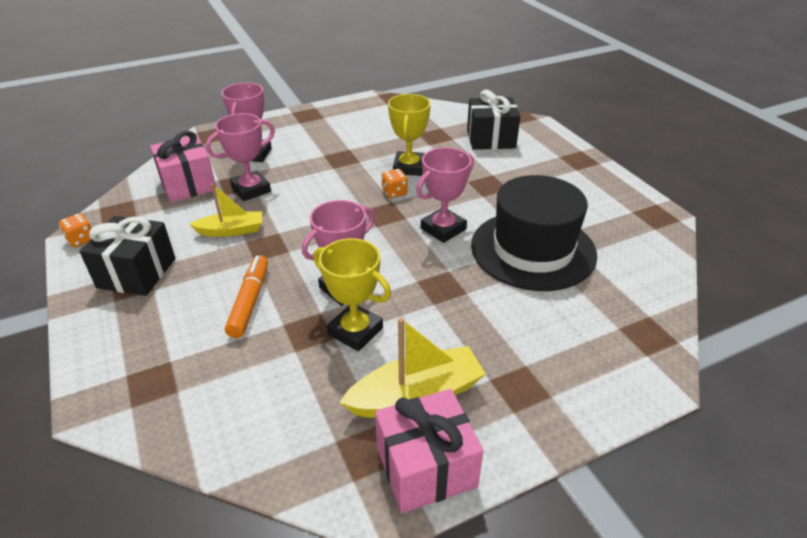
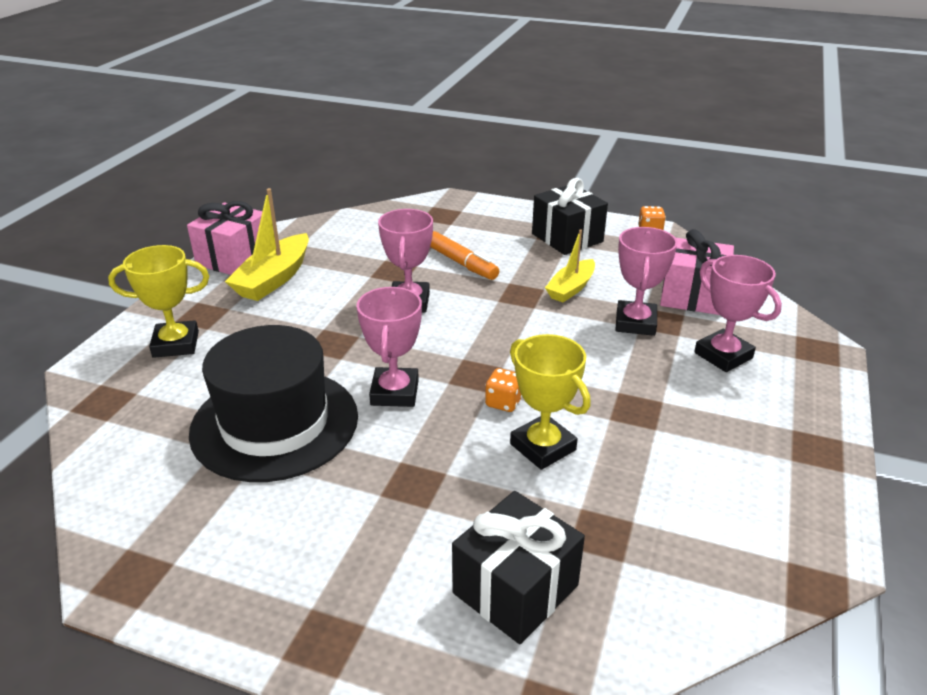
camera: 135 degrees right, 5 degrees down
(355, 331) = (360, 285): yellow trophy -> yellow trophy (176, 344)

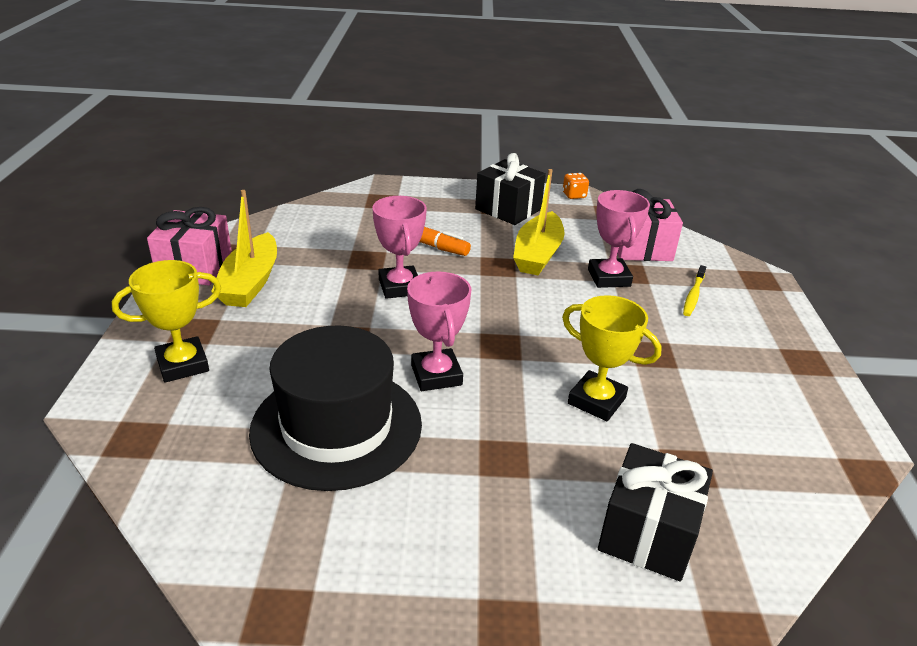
camera: 20 degrees left, 0 degrees up
(503, 402) = (540, 367): orange dice -> none
(571, 288) = (537, 254): yellow boat -> yellow boat, size x1.51
(723, 355) = (693, 295): pink trophy -> yellow toothbrush

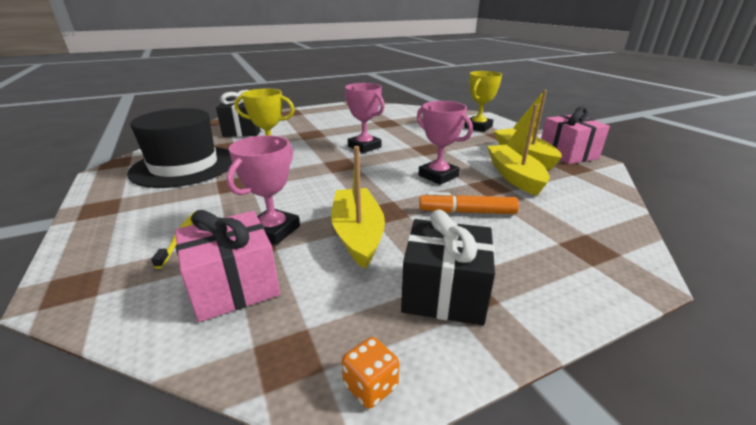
camera: 155 degrees right, 5 degrees down
(320, 261) = (514, 176): none -> yellow boat
(336, 426) = (388, 127): black hat -> black hat (184, 166)
(608, 278) = (274, 231): pink trophy -> pink trophy turned 60 degrees clockwise

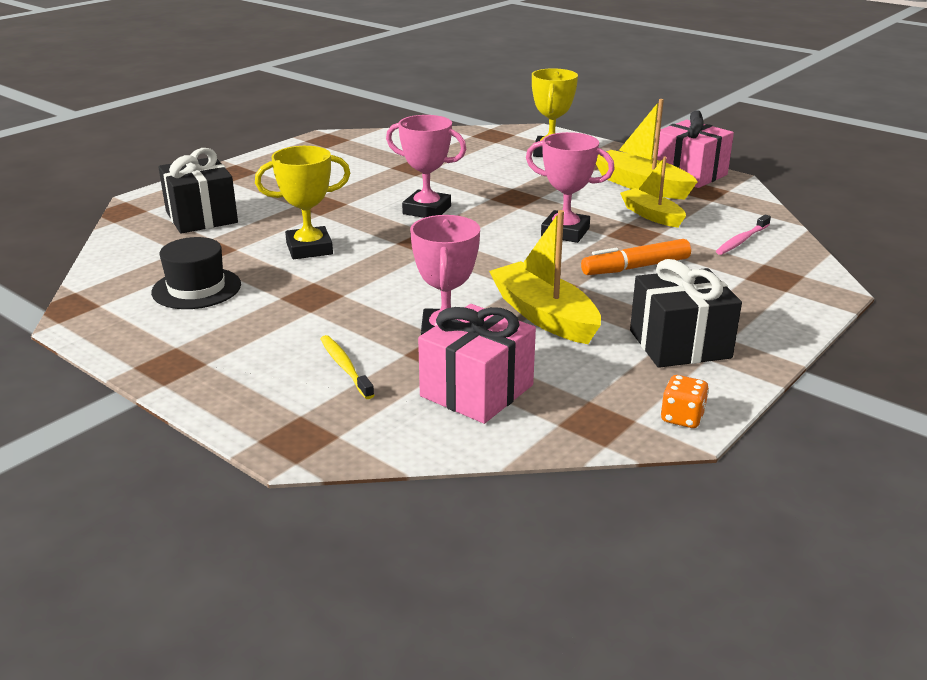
camera: 25 degrees left, 0 degrees up
(184, 166) = (196, 288): black hat -> black hat, size x0.55
(514, 176) = (651, 215): yellow boat -> yellow boat, size x0.66
(578, 209) = (742, 240): none -> pink toothbrush

